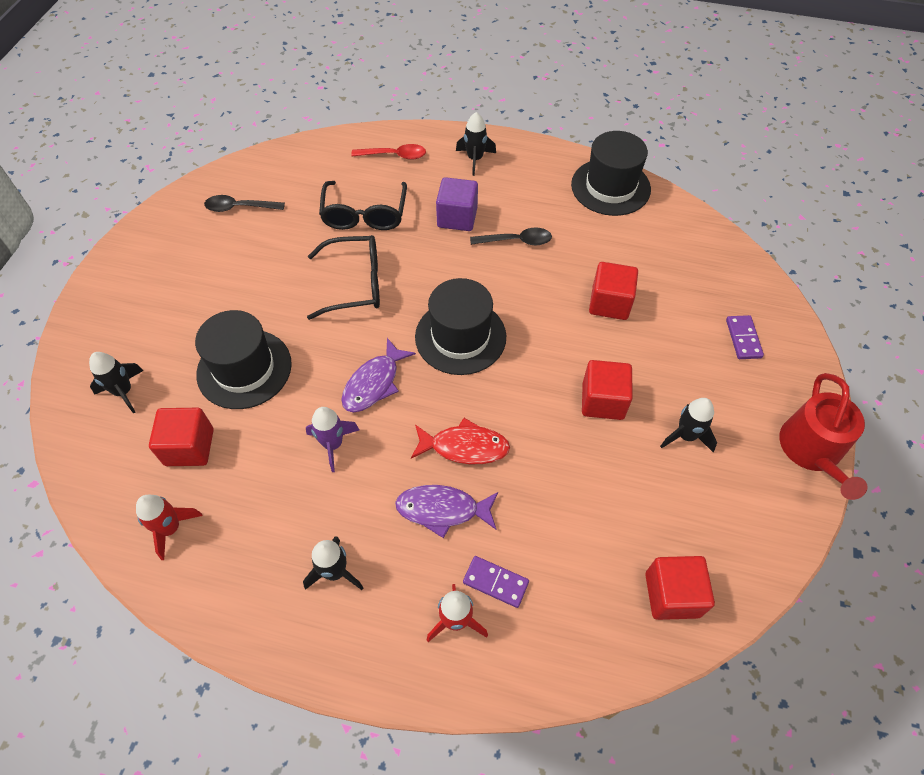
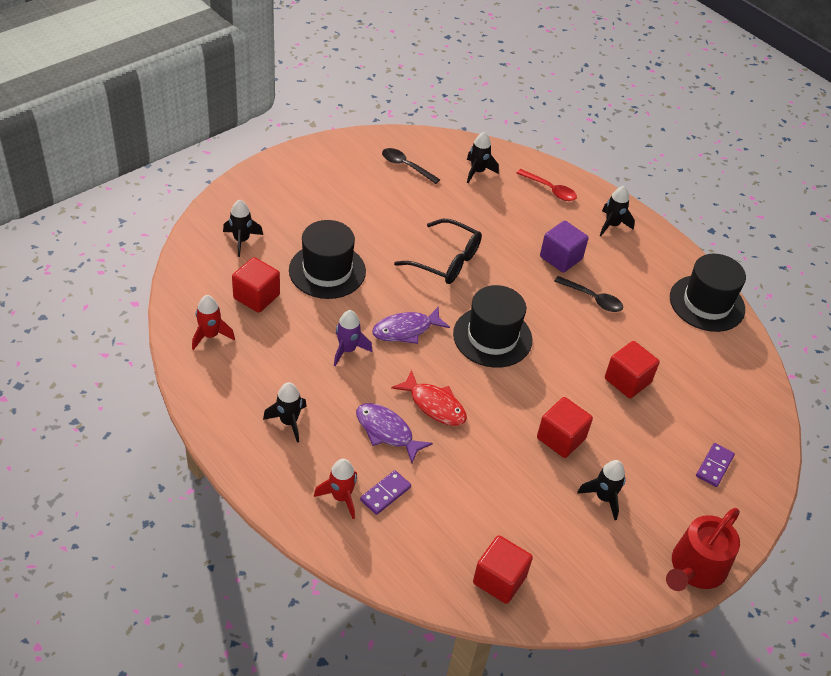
camera: 30 degrees right, 10 degrees down
(314, 174) = (477, 171): none -> black rocket
(364, 215) = (492, 219): black glasses -> none
(495, 582) = (385, 494): purple domino -> purple domino turned 75 degrees clockwise

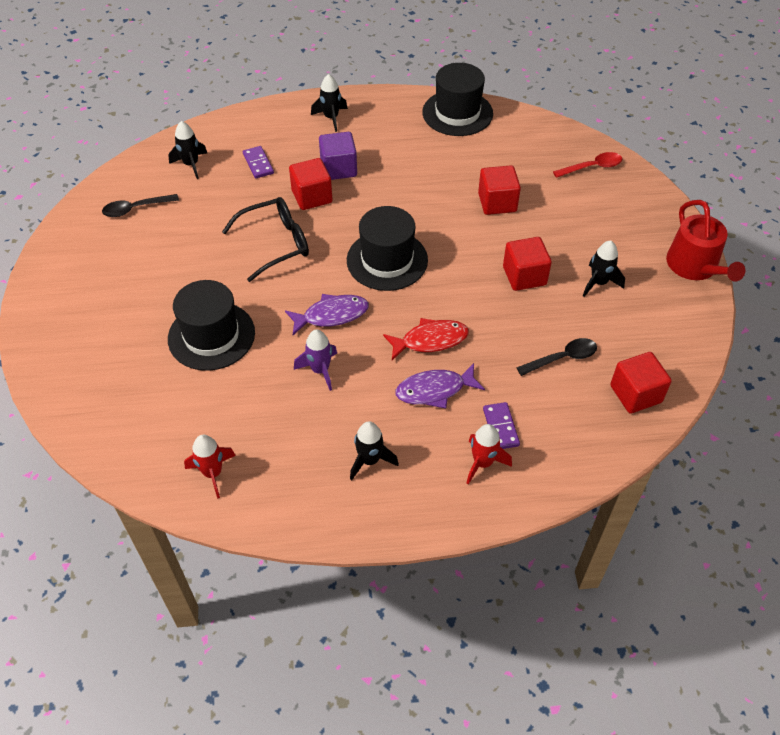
camera: 50 degrees left, 5 degrees up
(241, 240) = (110, 384): black rocket -> none
(256, 296) = (195, 409): red cube -> red cube (312, 196)
(406, 330) = (331, 315): purple fish -> purple fish turned 120 degrees counterclockwise
(550, 190) = (257, 131): red spoon -> red spoon (592, 167)
(593, 299) = (398, 174): black spoon -> black spoon (562, 358)
(714, 466) = (612, 201): purple domino -> purple domino (258, 164)

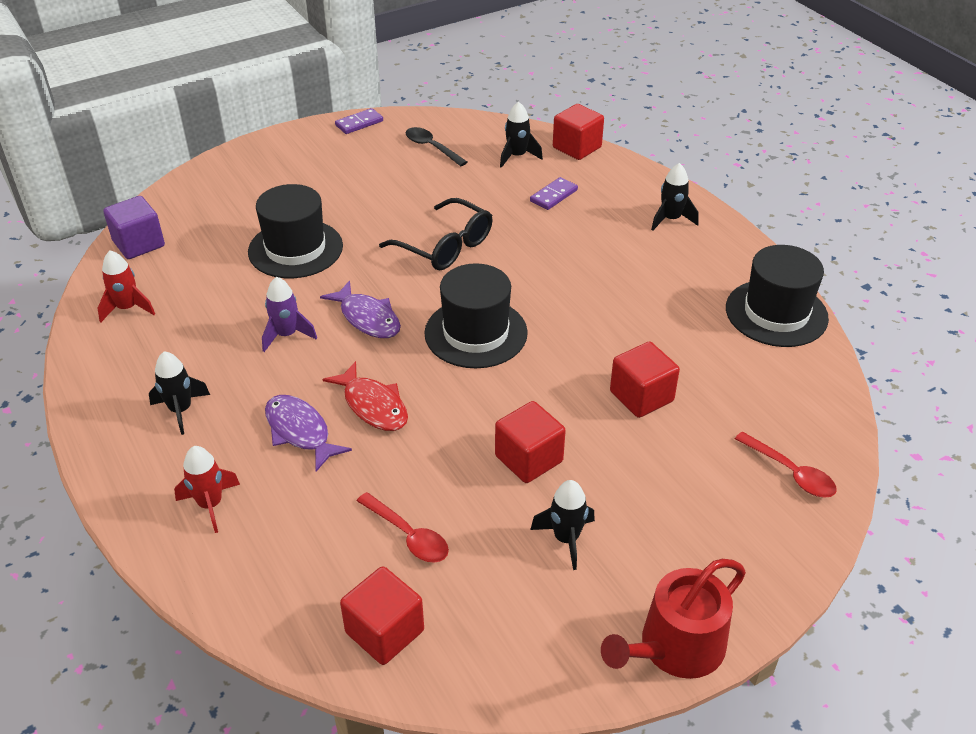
camera: 65 degrees right, 10 degrees down
(312, 196) = (533, 247): red cube -> red cube (577, 147)
(338, 168) = (593, 251): purple cube -> purple cube (139, 244)
(501, 427) = (270, 506): purple domino -> purple domino (359, 123)
(562, 358) = (408, 535): black spoon -> red spoon

